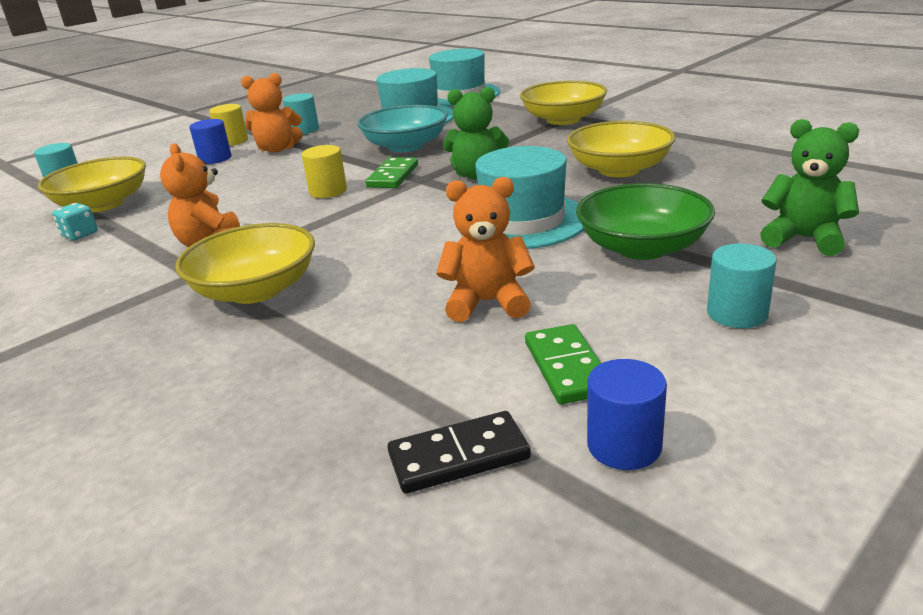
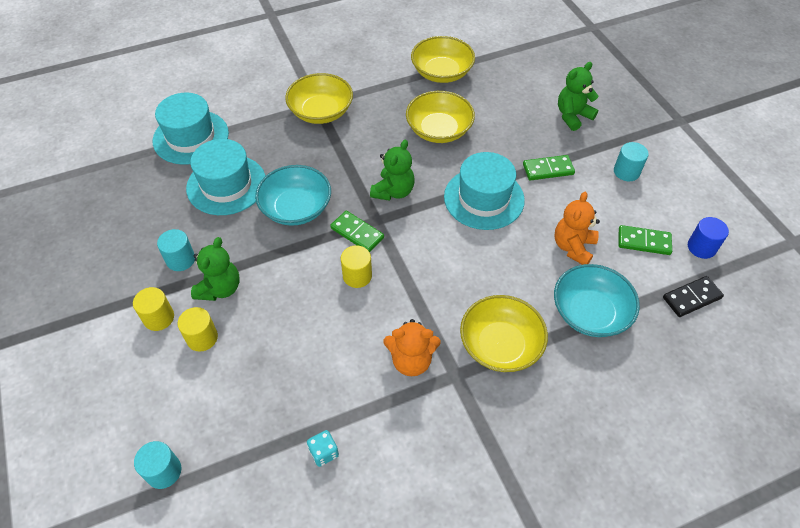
camera: 70 degrees left, 25 degrees up
(103, 204) = (257, 435): yellow bowl -> yellow bowl (442, 72)
(215, 159) = (202, 338): blue cylinder -> yellow cylinder
(277, 149) = (220, 288): orange teddy bear -> green teddy bear
(352, 346) = (590, 312): none -> turquoise bowl
(459, 457) = (692, 298): black domino -> black domino turned 60 degrees clockwise
(642, 247) = (548, 169): green bowl -> green domino

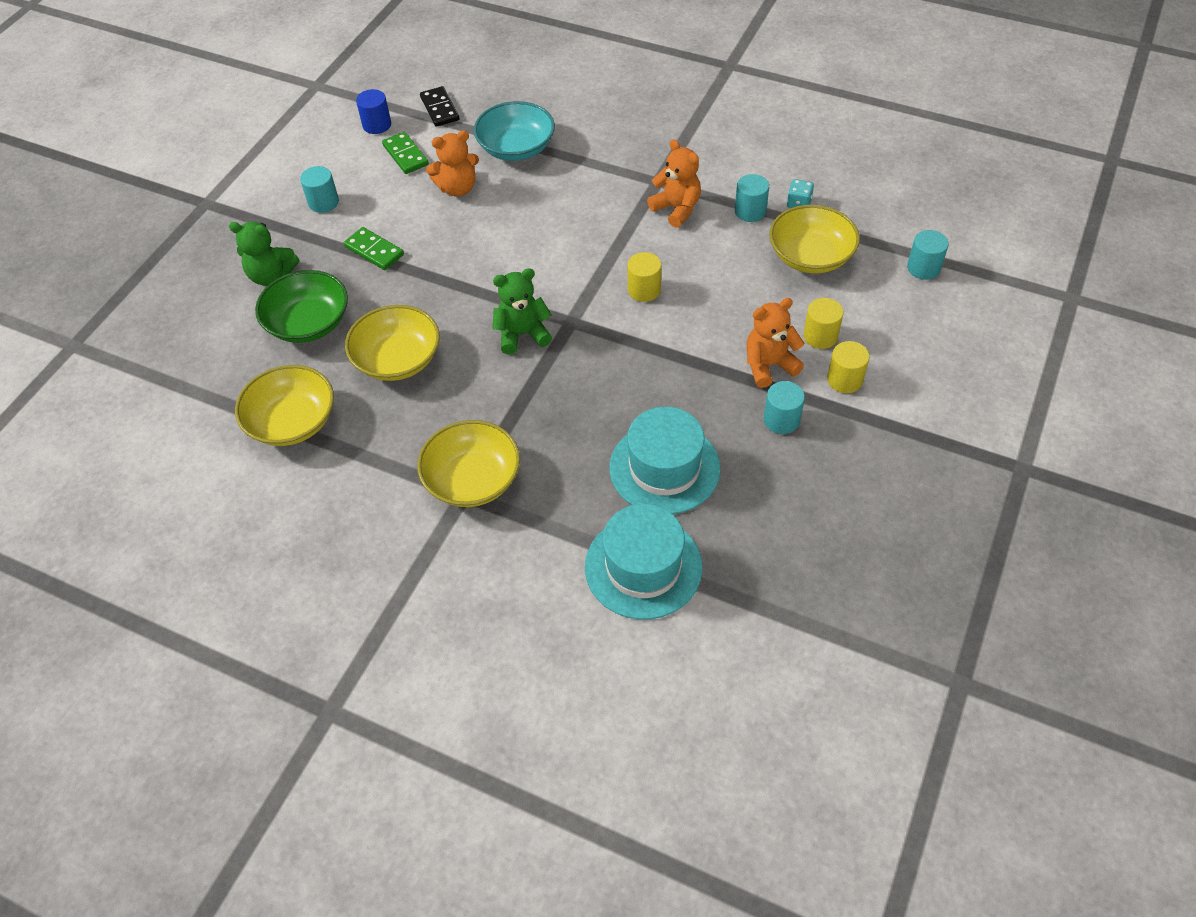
camera: 130 degrees left, 0 degrees up
(220, 288) = (769, 365): green teddy bear -> orange teddy bear
(296, 208) = (625, 388): turquoise bowl -> none
(355, 408) = (750, 211): none -> turquoise cylinder
(357, 233) = (601, 323): green domino -> none
(484, 198) = (460, 269): turquoise hat -> none
(500, 345) = (603, 174): yellow bowl -> yellow bowl (810, 256)
(511, 111) = (308, 323): none -> green bowl
(692, 298) = (440, 109): black domino -> black domino turned 45 degrees clockwise

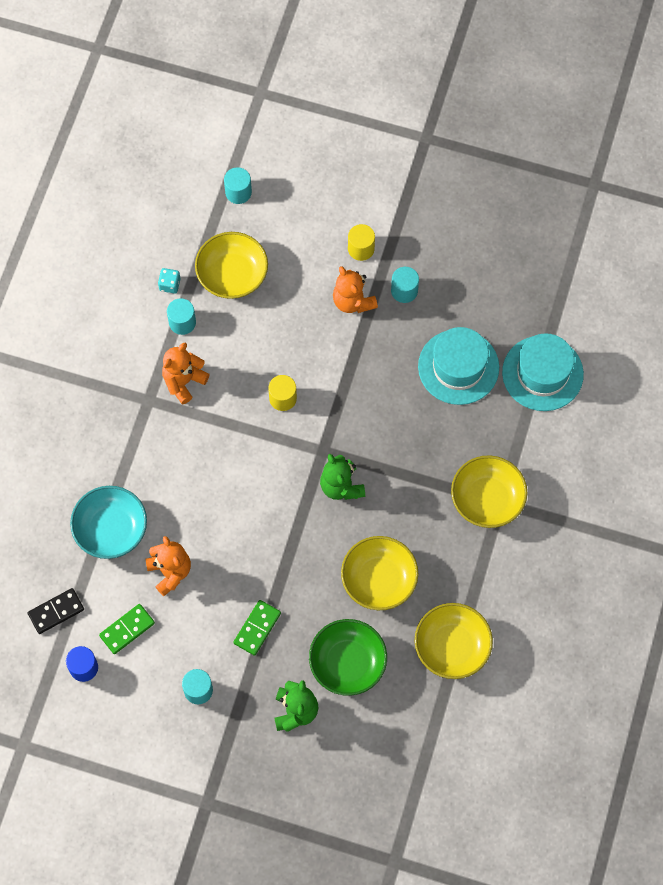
camera: 100 degrees left, 15 degrees up
(820, 336) = (319, 266): yellow cylinder -> none

